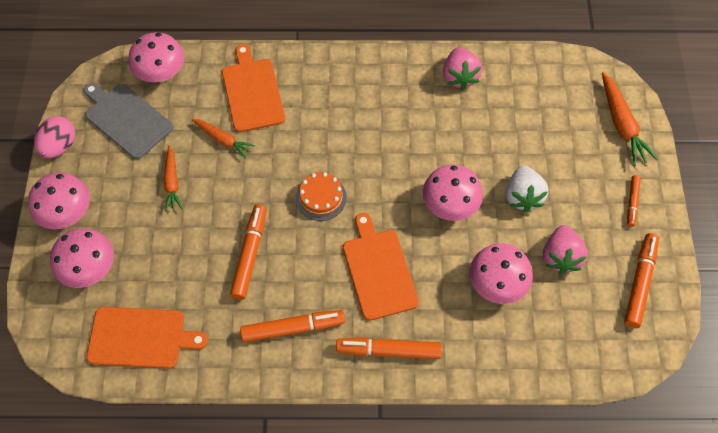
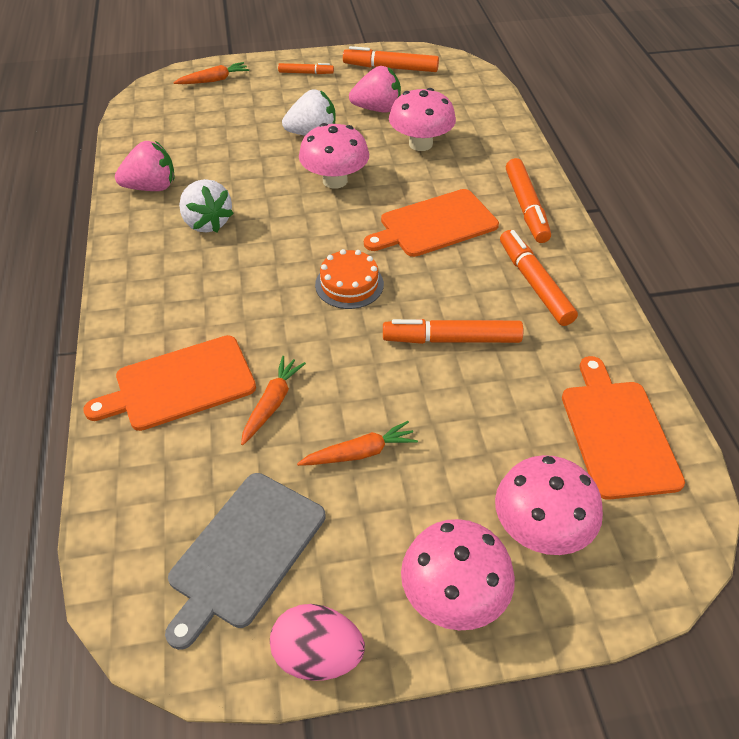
camera: 100 degrees left, 15 degrees down
(161, 73) = (140, 520): pink mushroom -> none
(409, 111) = (207, 223): none -> white strawberry
(621, 124) = (213, 80): orange carrot -> orange carrot, size x0.66

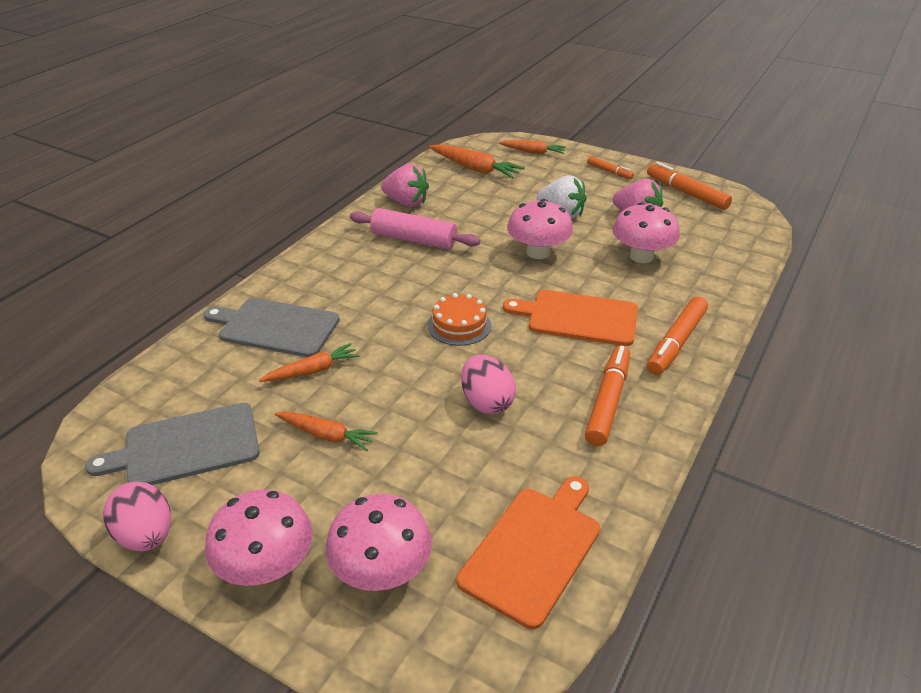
camera: 40 degrees right, 10 degrees down
(177, 121) = (475, 169): none -> orange carrot
(180, 384) = (275, 327): orange cutting board -> grey cutting board
(207, 223) = (413, 239): white strawberry -> pink rolling pin
(452, 339) = (486, 402): orange marker -> pink egg

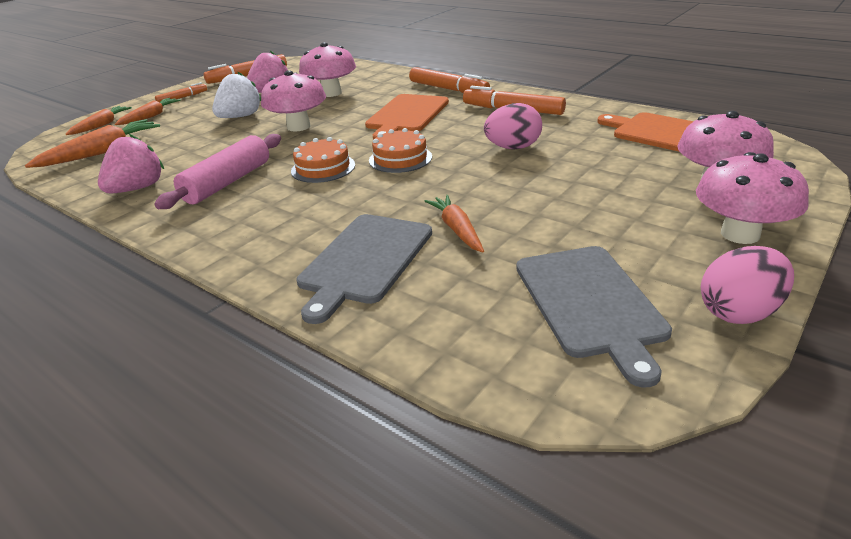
camera: 80 degrees left, 5 degrees down
(326, 435) = (561, 216): orange carrot -> orange carrot (150, 116)
(439, 282) = (323, 168): none -> orange cake

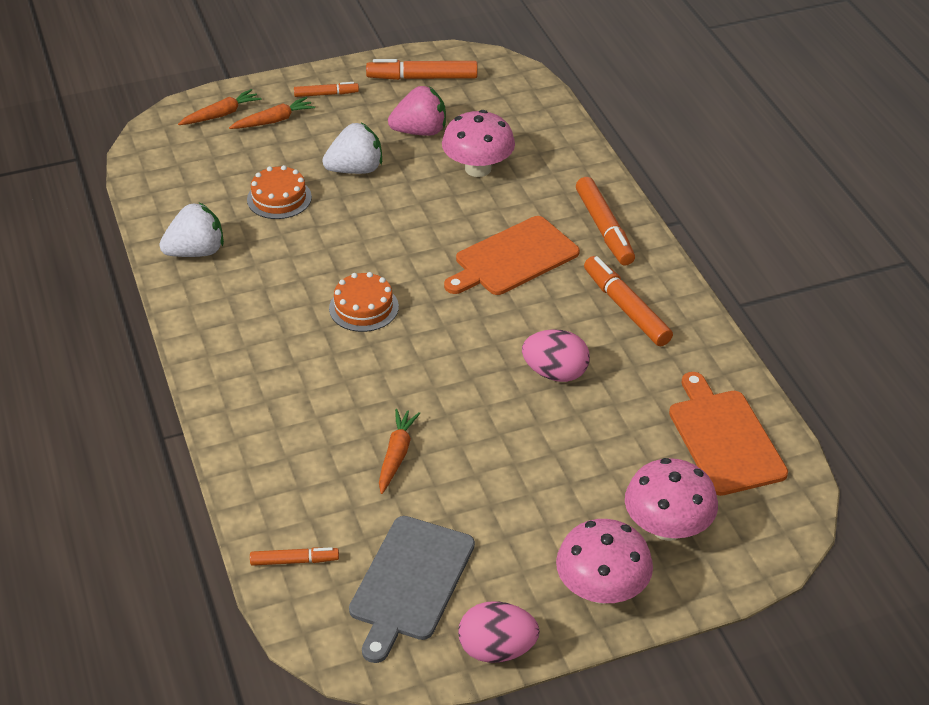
camera: 30 degrees right, 10 degrees up
(101, 152) = (197, 170): orange carrot -> none
(137, 188) = (196, 252): pink strawberry -> white strawberry
(227, 182) = (271, 284): pink rolling pin -> none
(298, 127) = (395, 221): pink mushroom -> none
(365, 260) = (300, 449): grey cutting board -> none
(400, 158) = (440, 331): orange cake -> orange cake (279, 198)
(458, 341) = (294, 561): none -> orange marker

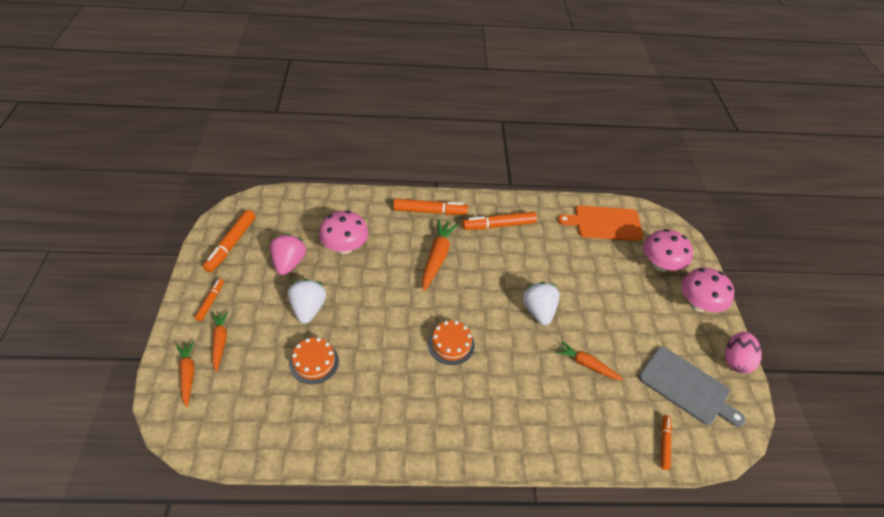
camera: 75 degrees left, 5 degrees up
(196, 252) = (347, 432): white strawberry -> white strawberry (538, 311)
(513, 258) = (437, 258): orange cutting board -> orange carrot
(555, 373) = (540, 271): pink egg -> none

